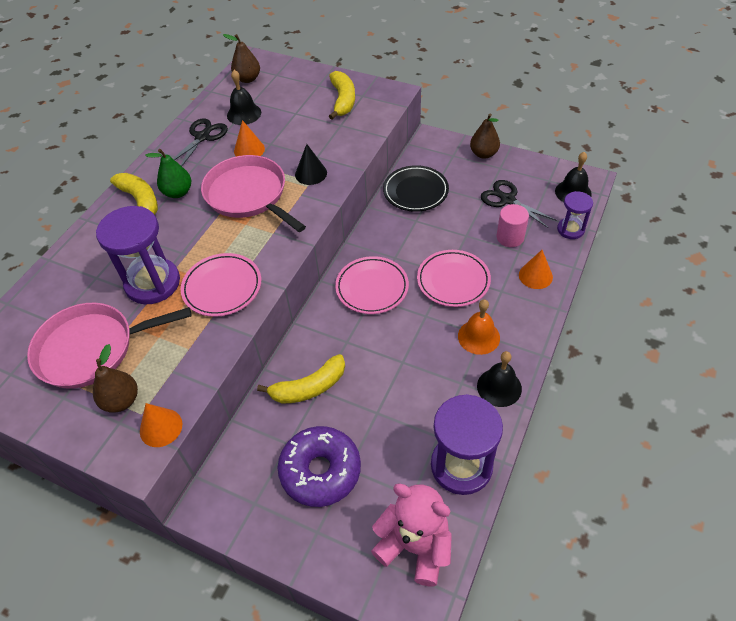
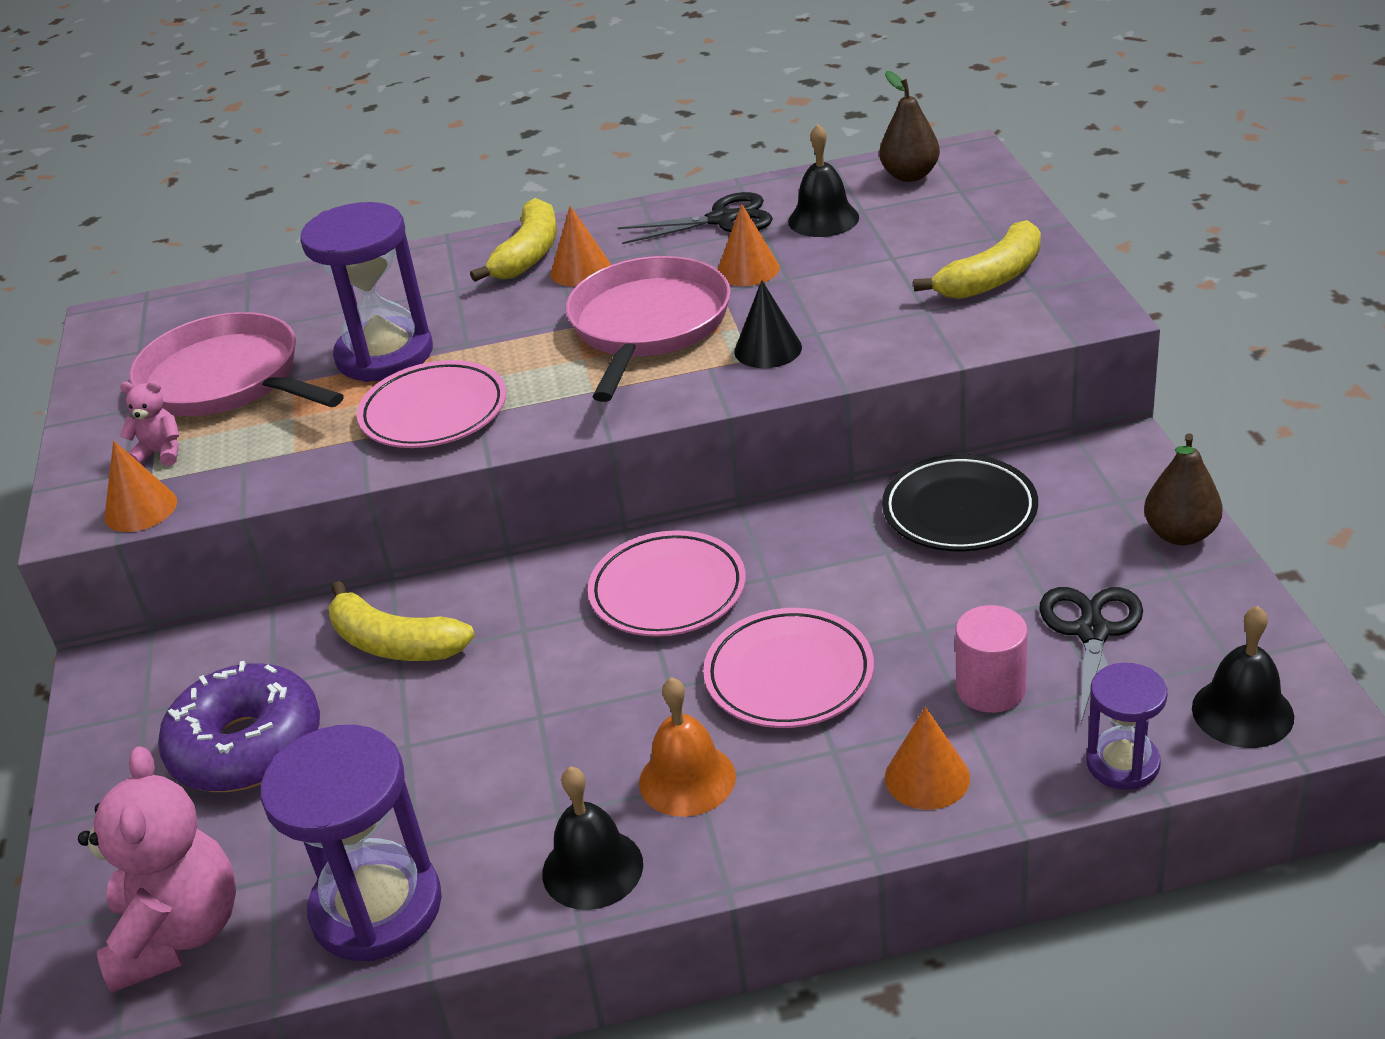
camera: 55 degrees right, 15 degrees down
(121, 401) = (160, 453): brown pear -> pink teddy bear
(178, 192) = (581, 270): green pear -> orange cone

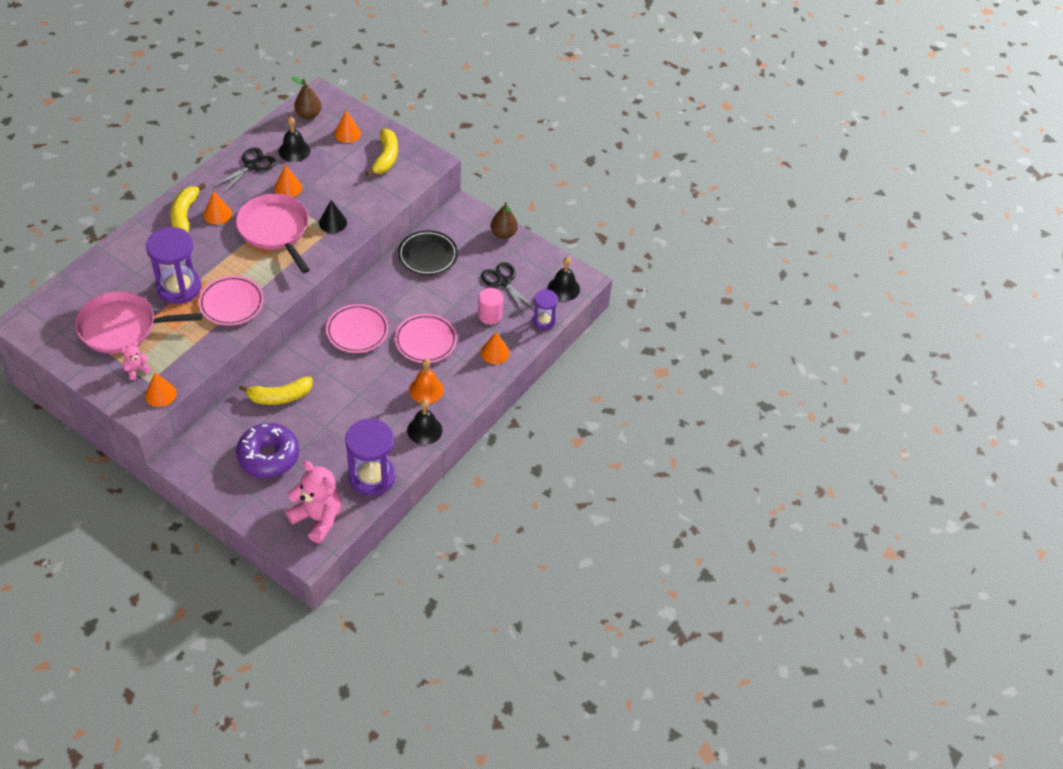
camera: 50 degrees left, 15 degrees up
(528, 254) = (185, 214): yellow banana -> yellow banana turned 150 degrees counterclockwise
(954, 220) = (347, 133): none -> orange cone

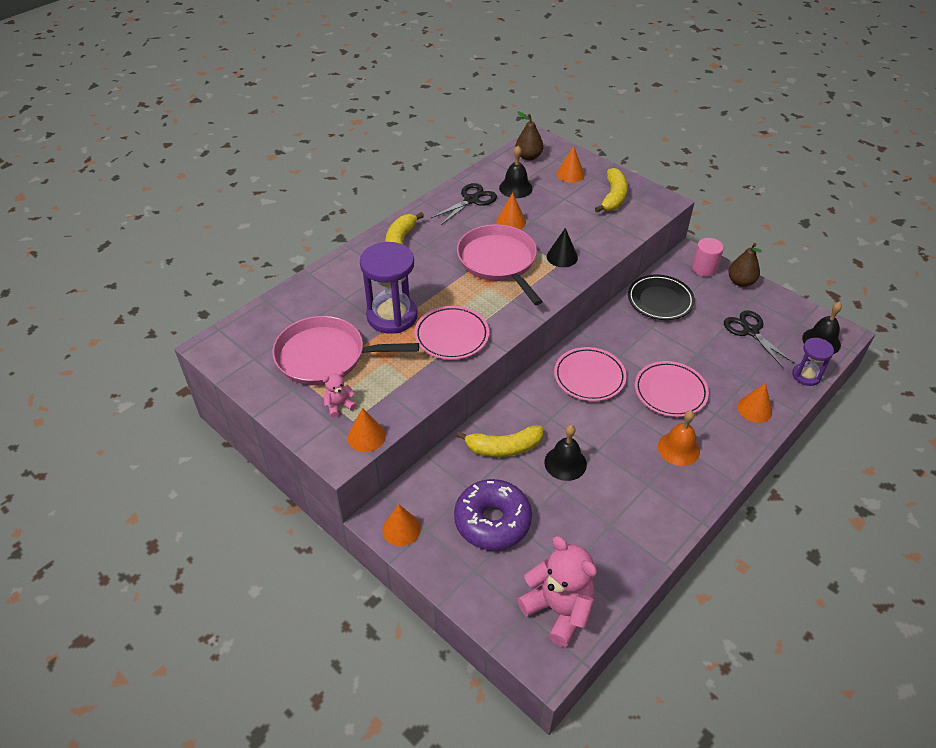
camera: 10 degrees right, 5 degrees down
(217, 214) = (435, 244): orange cone -> orange cone (401, 529)
(372, 476) = (624, 556): purple hourglass -> none
(424, 430) = (683, 499): black bell -> black bell (565, 463)
(490, 315) = (741, 367): pink cylinder -> pink cylinder (704, 269)

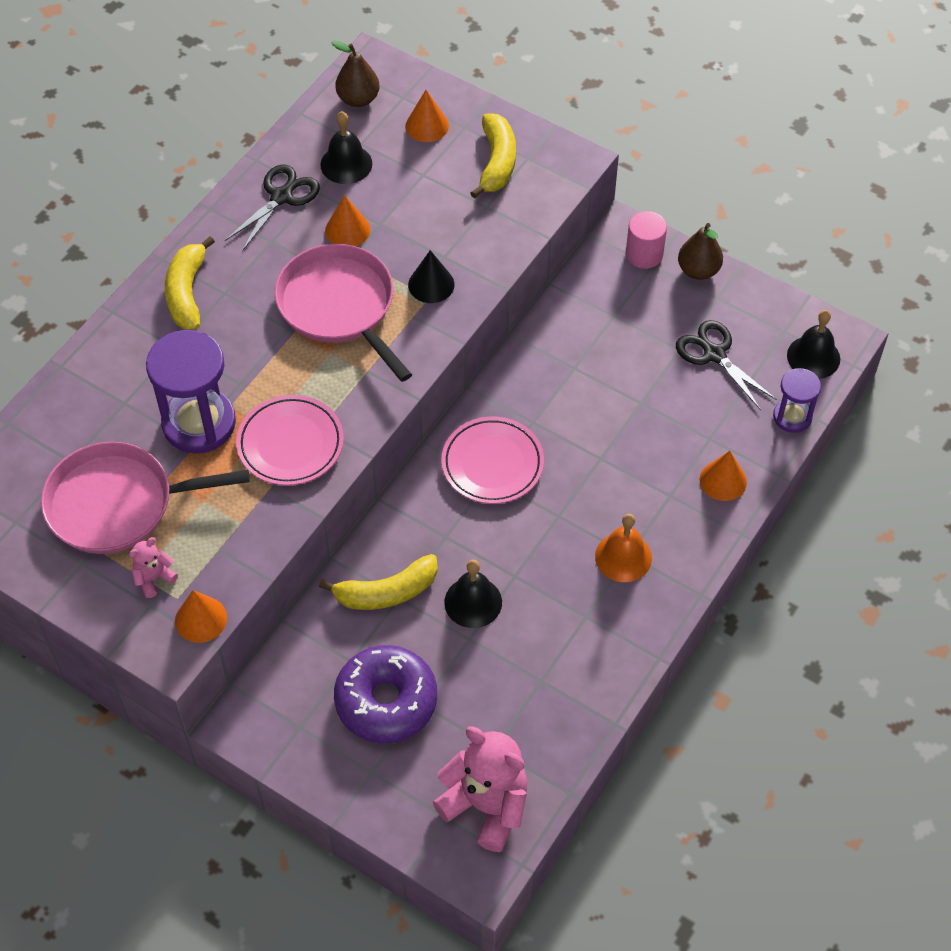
camera: 10 degrees left, 10 degrees up
(401, 529) = (267, 731): orange cone -> none
(660, 300) = (583, 320): black plate -> none
(670, 392) = (607, 470): pink plate -> none

